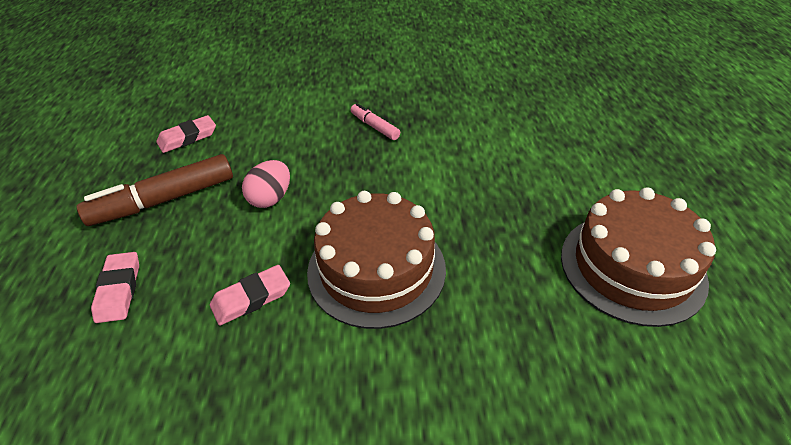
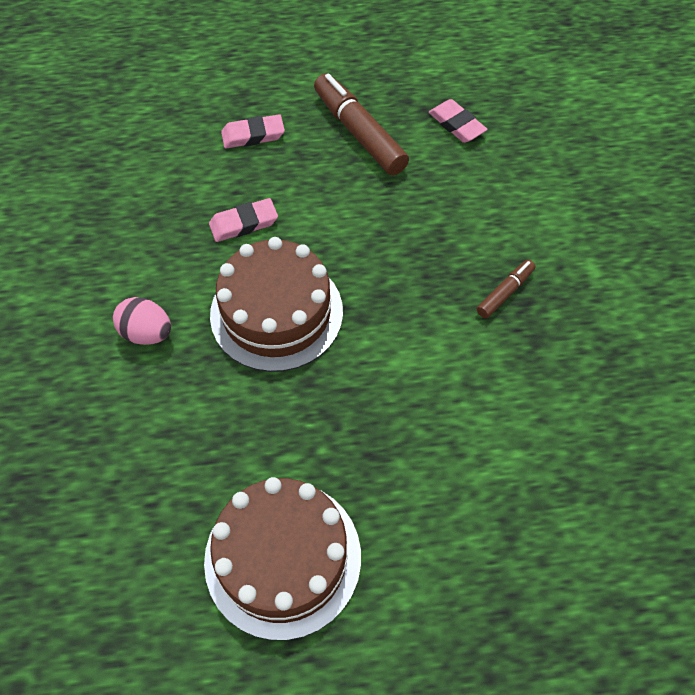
camera: 85 degrees right, 15 degrees up
(251, 298) = (244, 223): pink eraser -> pink eraser turned 75 degrees counterclockwise
(270, 198) = (368, 213): pink egg -> pink egg (147, 333)
(375, 127) = (505, 293): pink marker -> brown marker

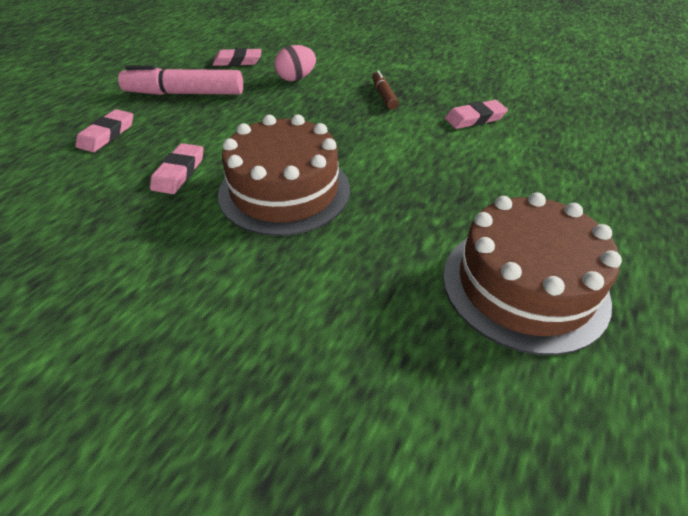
camera: 55 degrees left, 15 degrees down
(147, 333) = (209, 277): pink egg -> pink egg (296, 79)
(359, 133) = (185, 93): brown marker -> pink marker
(532, 402) = (475, 119): none -> pink eraser

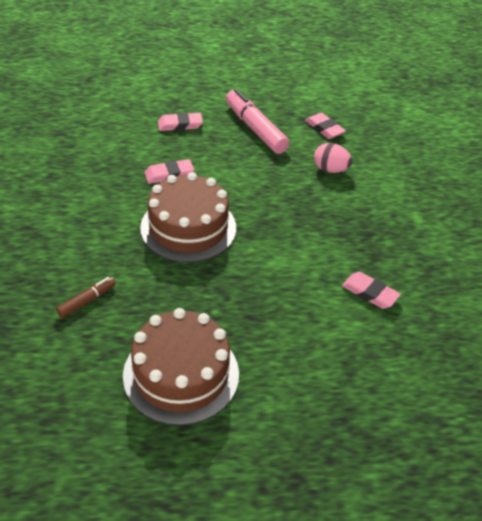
camera: 55 degrees right, 0 degrees up
(384, 95) = (353, 227): brown marker -> brown marker (87, 301)

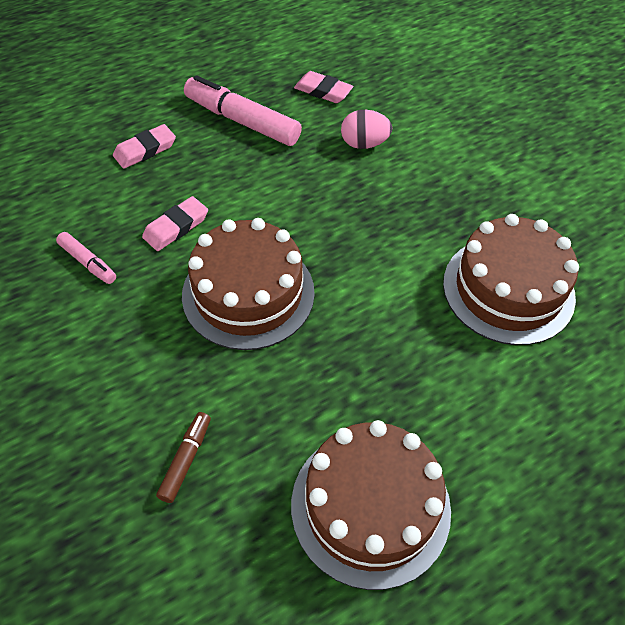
camera: 25 degrees left, 10 degrees up
(102, 175) = (88, 262): none -> pink marker
(370, 293) = (508, 289): pink eraser -> brown cake

